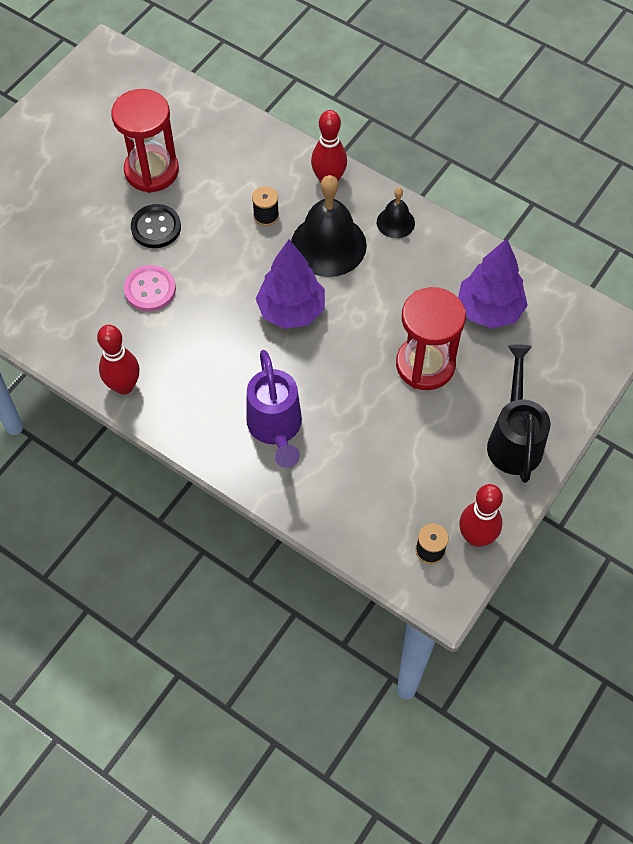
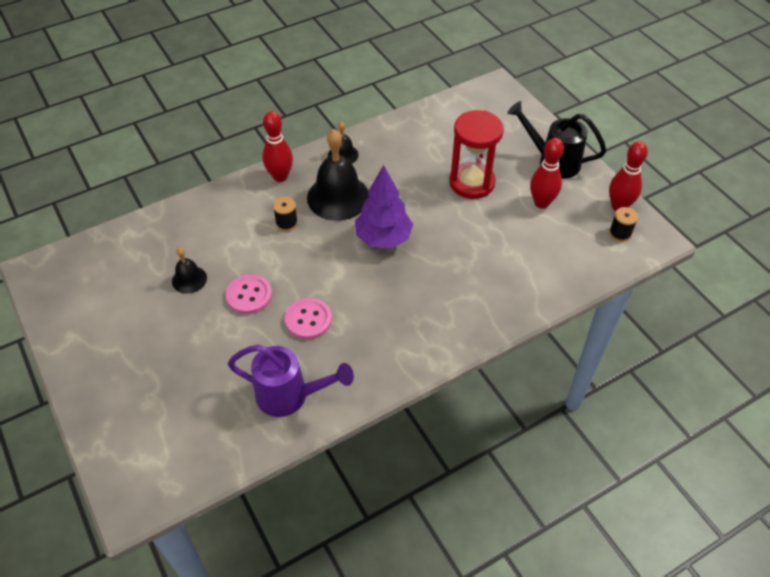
camera: 65 degrees left, 10 degrees down
(124, 386) = (392, 369): red bowling pin -> red bowling pin (541, 203)
(151, 171) = (189, 279): red hourglass -> black bell
(156, 227) = (249, 295): black button -> pink button
(276, 429) = (483, 283): purple watering can -> purple watering can (290, 396)
(489, 310) = (445, 136): purple tree -> none

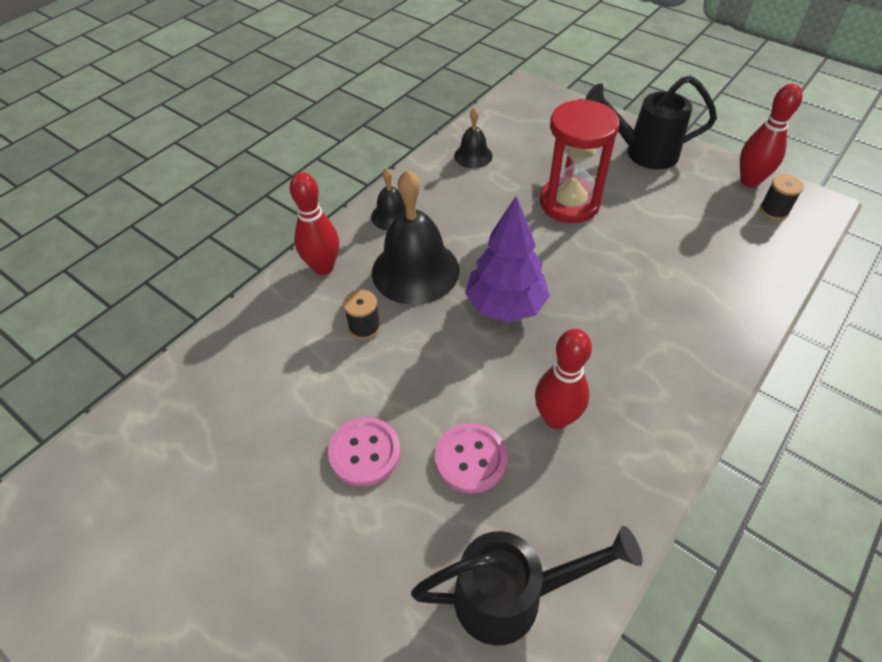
camera: 20 degrees left, 0 degrees up
(189, 279) = (261, 460): black bell -> black bell (473, 155)
(290, 396) = (512, 596): purple watering can -> black watering can
(541, 203) = (664, 202): red bowling pin -> red bowling pin (556, 418)

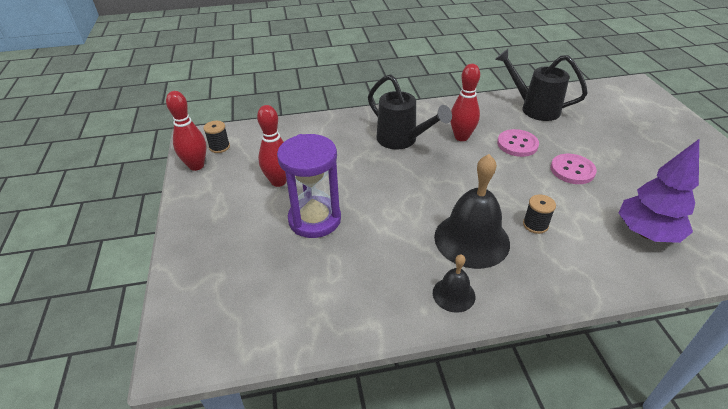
camera: 140 degrees left, 10 degrees down
(323, 267) = (543, 284): red bowling pin -> red bowling pin (278, 181)
(473, 155) = (326, 308): black bell -> none
(505, 306) = (433, 188): purple tree -> purple tree (646, 233)
(569, 203) = (314, 219): red hourglass -> purple hourglass
(642, 152) = (211, 221): black watering can -> black watering can (402, 140)

